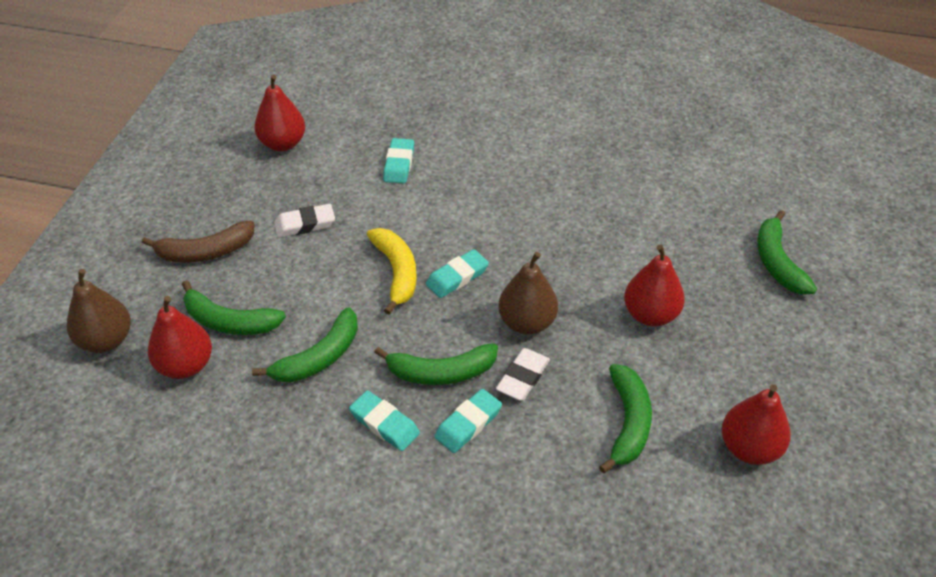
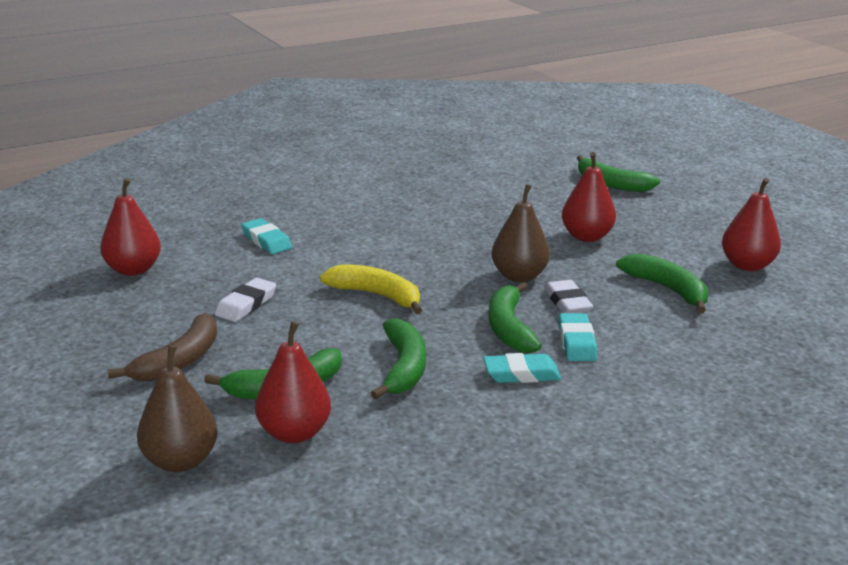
camera: 45 degrees left, 20 degrees down
(440, 372) = (509, 328): green banana -> green banana turned 135 degrees clockwise
(457, 277) = (427, 277): turquoise eraser -> none

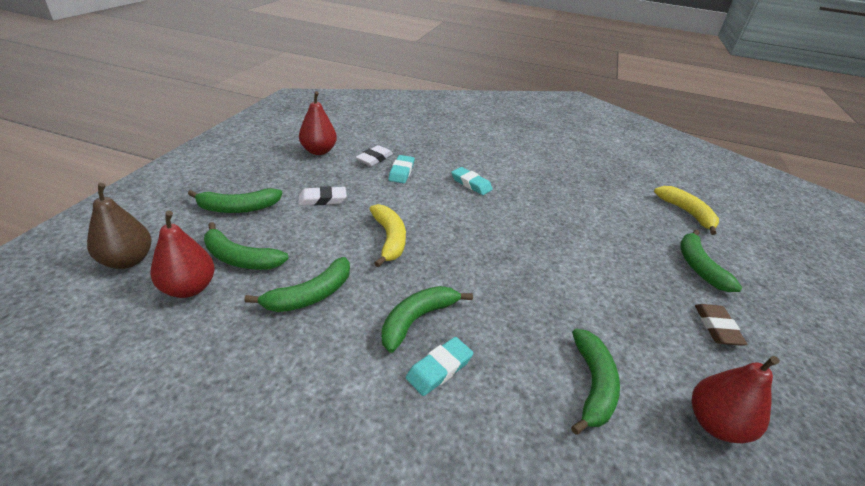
camera: 45 degrees right, 10 degrees up
(179, 361) = (238, 208): brown banana -> green banana
(519, 276) = (496, 288): brown pear -> none
(521, 374) = (359, 360): turquoise eraser -> turquoise eraser (471, 184)
(547, 149) = (687, 213): none -> yellow banana
(567, 302) = (492, 332): white eraser -> white eraser (374, 159)
(586, 237) = (601, 293): red pear -> none
(675, 215) = (717, 327): none -> brown eraser

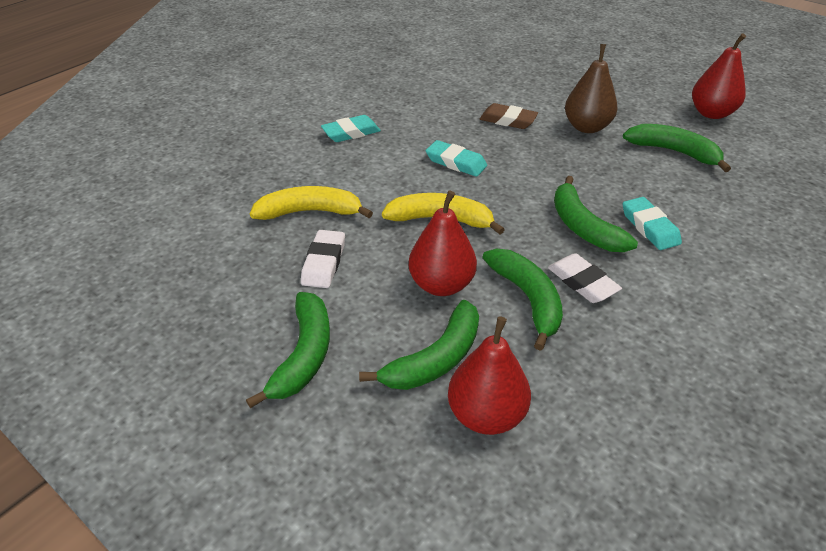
camera: 65 degrees left, 5 degrees up
(127, 260) = (398, 495): brown pear -> brown pear (587, 127)
(318, 151) = (176, 248): red pear -> red pear (441, 285)
(374, 159) = (238, 196): white eraser -> white eraser (582, 282)
(401, 172) = (290, 179): turquoise eraser -> turquoise eraser (456, 162)
(687, 213) = (468, 28): yellow banana -> yellow banana (310, 212)
(699, 266) = (546, 53): green banana -> none
(717, 327) = (619, 75): brown eraser -> brown eraser (508, 120)

